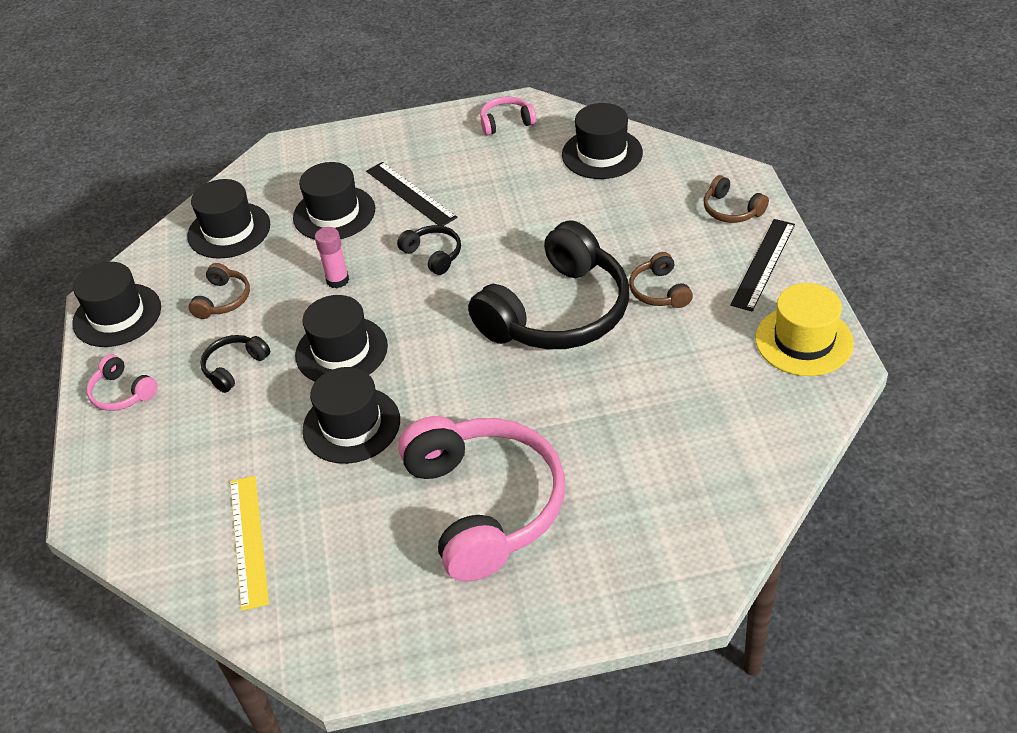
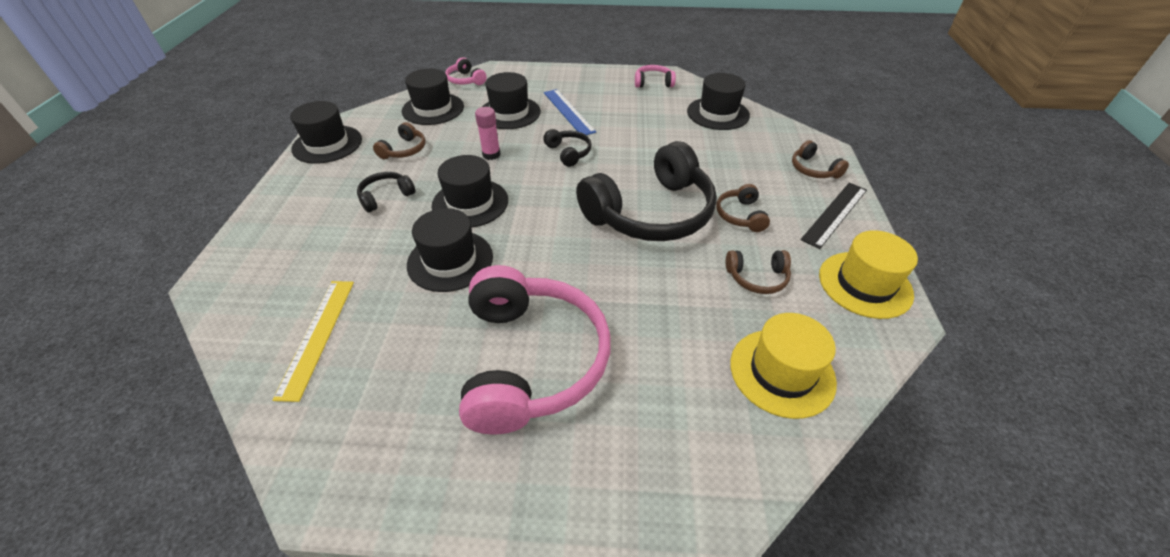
camera: 10 degrees right, 0 degrees up
(122, 393) = (296, 195): pink headphones -> pink headphones (465, 80)
(410, 194) = (568, 111): black ruler -> blue ruler
(692, 361) = (757, 277): none -> brown headphones
(734, 453) = (782, 372): none -> yellow hat

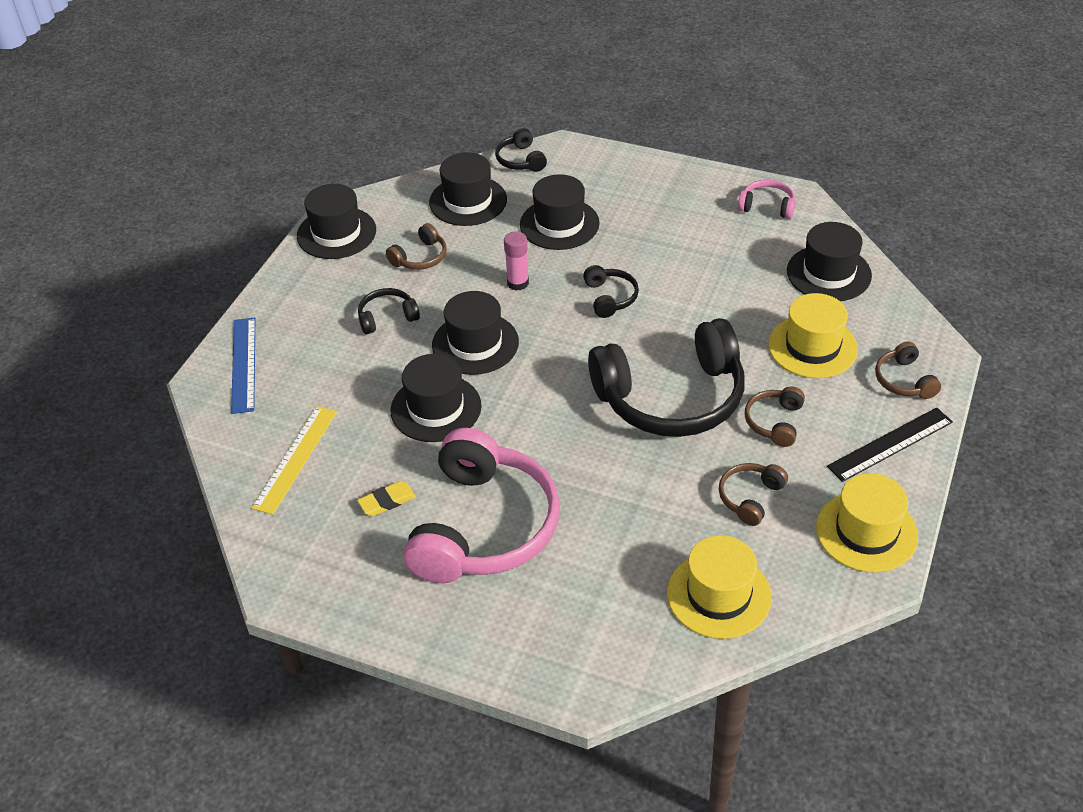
camera: 20 degrees right, 0 degrees up
(424, 357) = (387, 501): none -> yellow eraser
(465, 80) = (520, 160): pink headphones -> black headphones
(568, 111) = (634, 235): blue ruler -> blue ruler (244, 364)
(735, 159) = (812, 347): none -> yellow hat
(757, 277) = (750, 498): brown headphones -> brown headphones turned 105 degrees clockwise

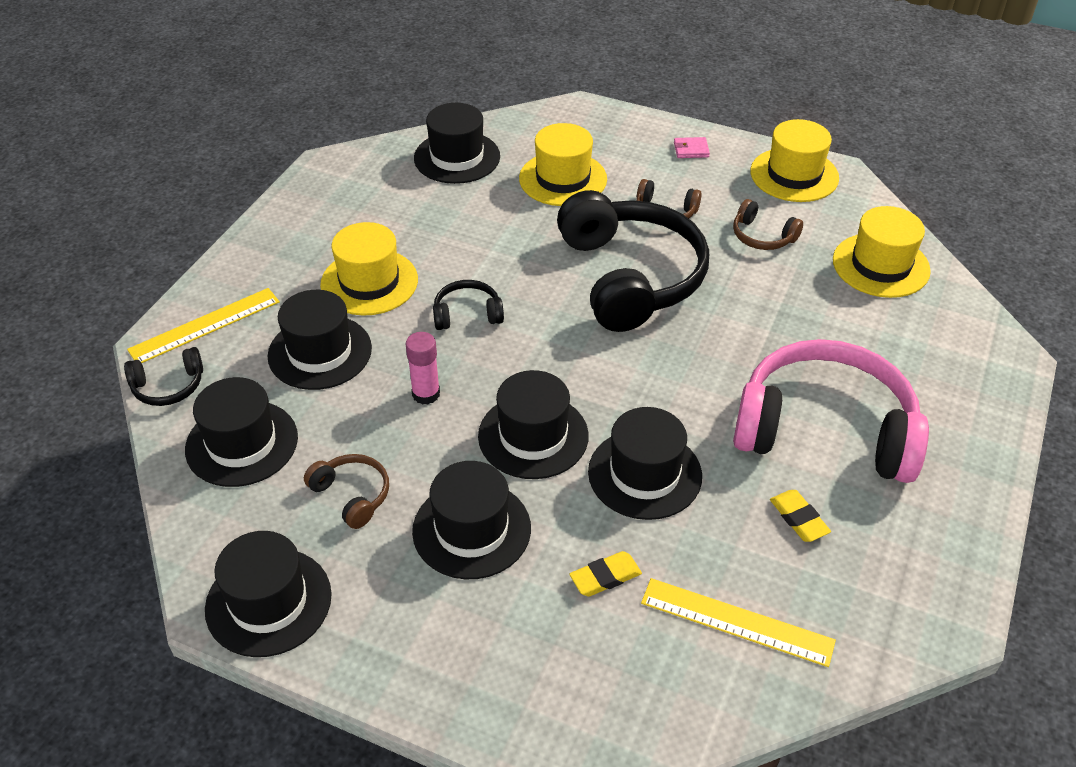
camera: 90 degrees left, 0 degrees up
(244, 364) = (552, 706): blue ruler -> none
(341, 387) = (605, 577): none -> yellow eraser
(387, 317) = (471, 529): black headphones -> black hat
(583, 165) = (205, 326): none -> yellow ruler
(642, 239) = (369, 282): none -> yellow hat
(767, 206) = (338, 186): pink headphones -> none
(890, 444) = (691, 150): black ruler -> pink wallet
(904, 380) = (611, 132): brown headphones -> none

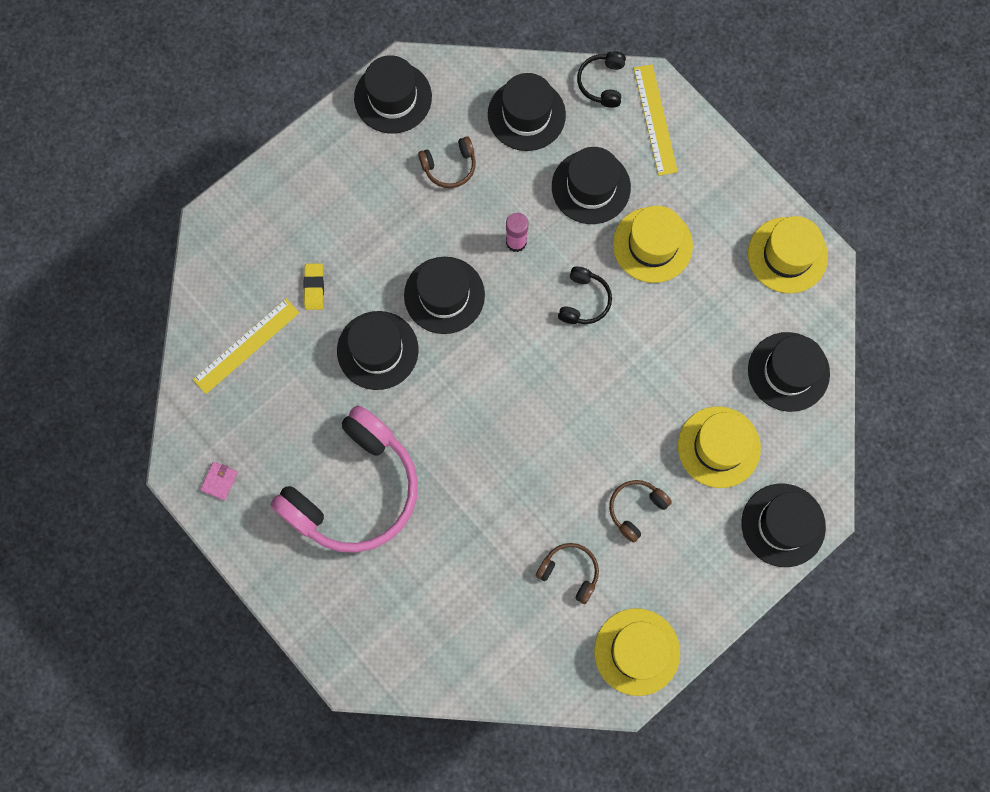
camera: 115 degrees right, 30 degrees up
(471, 529) = (387, 226): black hat -> black hat (783, 525)
(630, 277) = (570, 439): black headphones -> none
(691, 150) = (713, 580): pink wallet -> pink wallet (219, 481)
(762, 236) = (569, 572): brown headphones -> brown headphones turned 60 degrees clockwise
(798, 518) = (295, 426): yellow eraser -> none
(880, 265) = (491, 647): yellow hat -> yellow hat (787, 255)

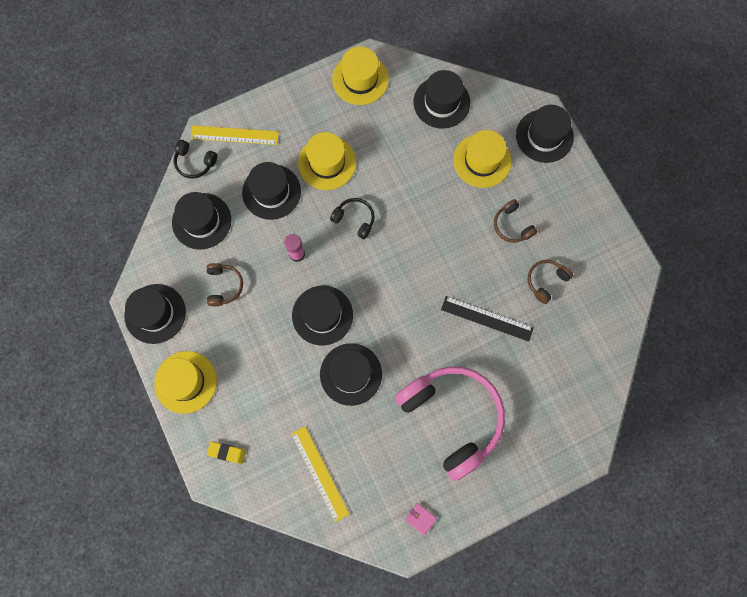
camera: 75 degrees left, 0 degrees up
(314, 287) = (288, 410): yellow eraser -> yellow eraser (227, 452)
(496, 505) = (487, 318): none -> black ruler
(637, 651) = (609, 252): yellow hat -> yellow hat (185, 382)

